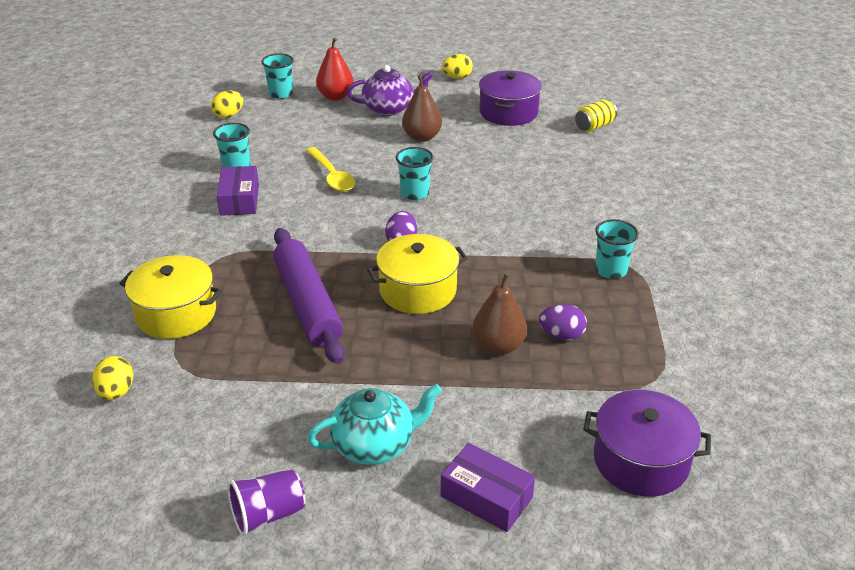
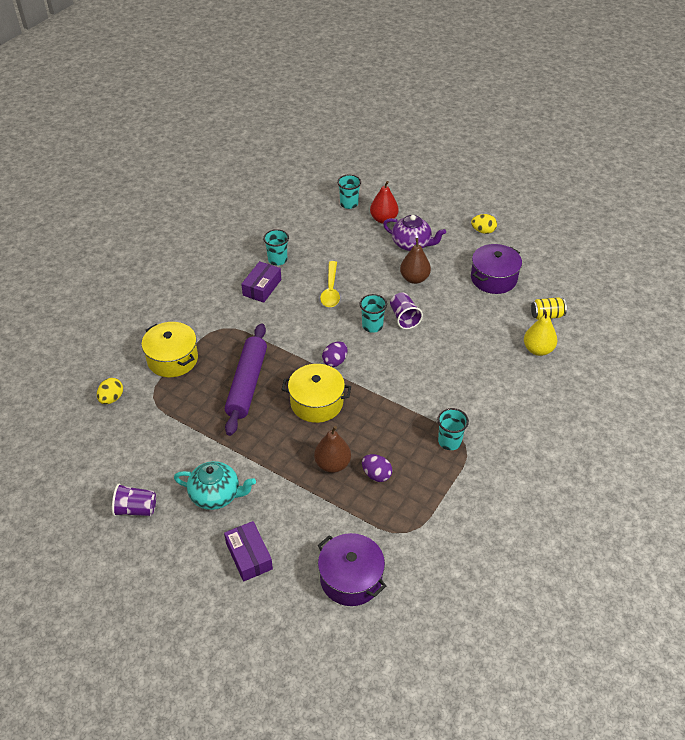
camera: 30 degrees right, 10 degrees up
(229, 115) = (302, 212): yellow egg -> none
(445, 175) = (404, 318): none -> purple cup
(616, 157) = (538, 349): none -> yellow pear

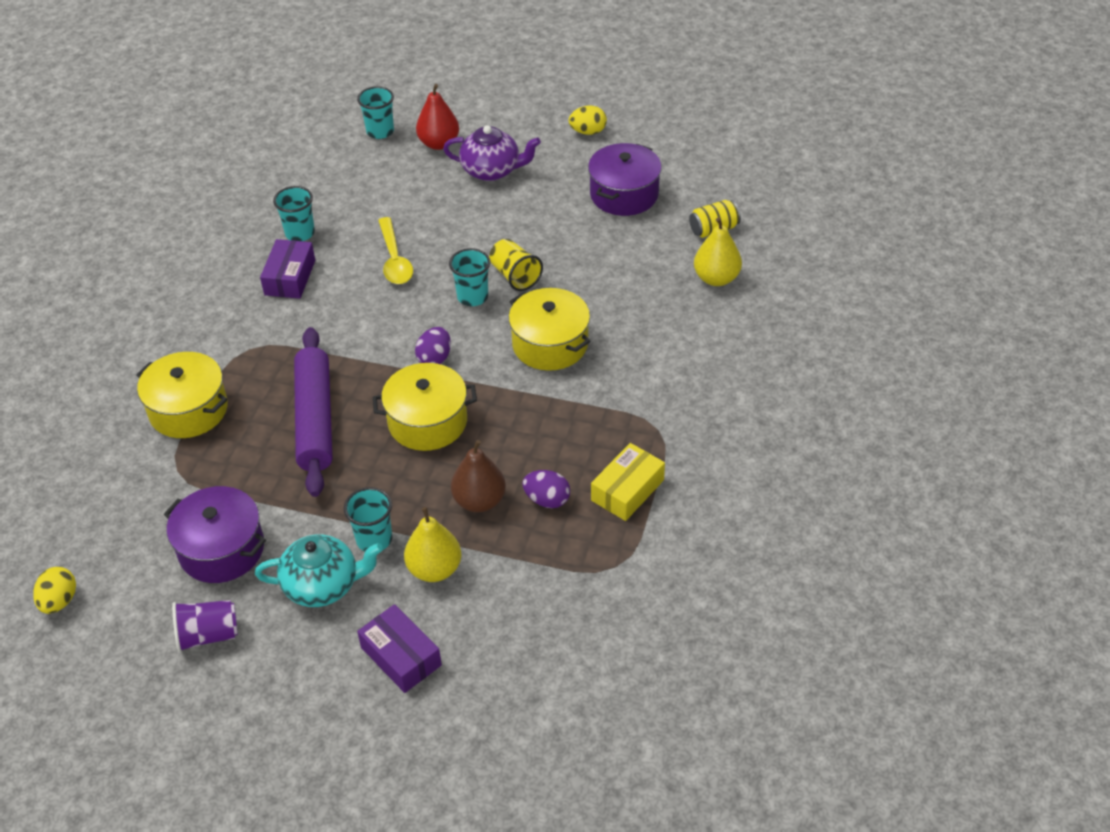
camera: 15 degrees left, 0 degrees up
(111, 398) = (113, 488): yellow egg -> yellow egg (59, 601)
(289, 503) = (434, 569): none -> yellow pear
(351, 578) = (558, 648): purple pot -> purple pot (222, 549)
(404, 318) = (515, 276): purple cup -> yellow cup
(412, 369) = (550, 344): none -> yellow pot
(414, 278) = (511, 218): brown pear -> none
(431, 481) = (627, 490): none -> yellow box
(449, 441) = (635, 430): turquoise cup -> turquoise cup (374, 539)

